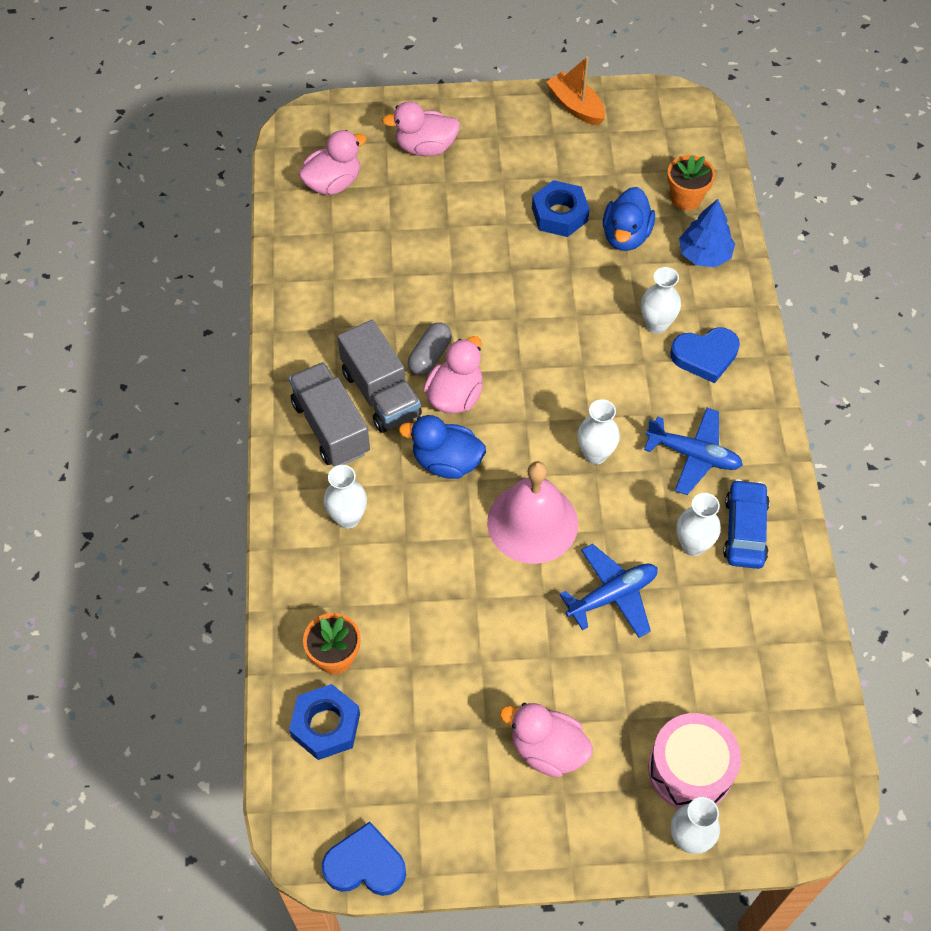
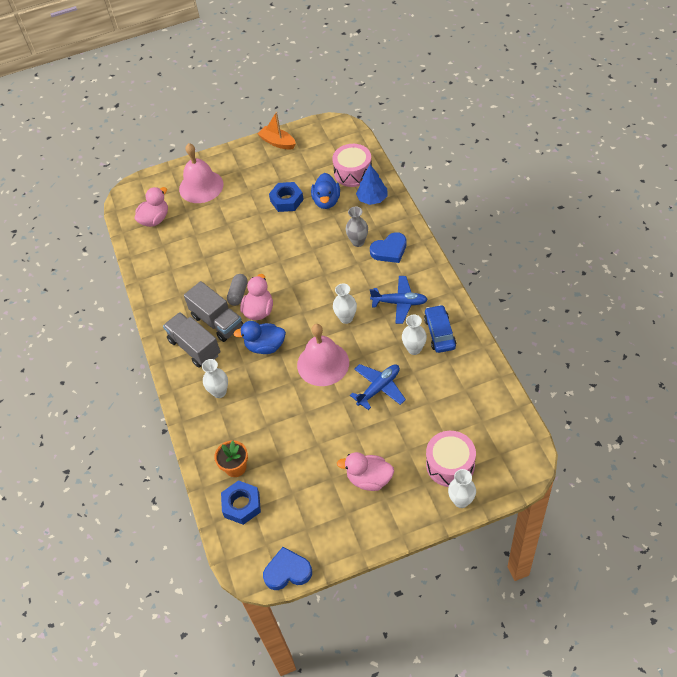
camera: 10 degrees left, 5 degrees down
(425, 147) = (201, 186): pink duck -> pink bell
(656, 325) = (358, 242): white vase -> grey vase
(686, 198) = (353, 173): orange flower pot -> pink drum

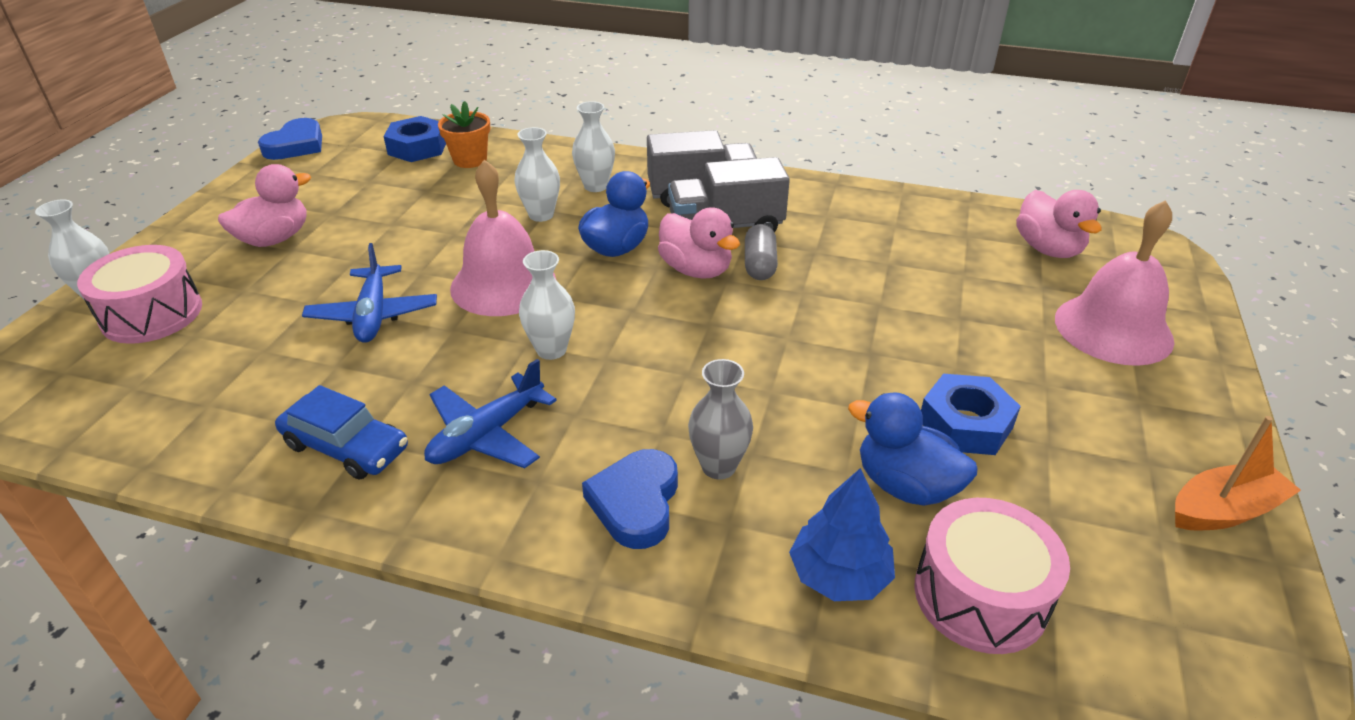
camera: 120 degrees right, 15 degrees down
(238, 294) = (759, 264): grey capsule -> grey capsule turned 45 degrees clockwise
(414, 349) = (370, 393): white vase -> white vase (541, 215)

